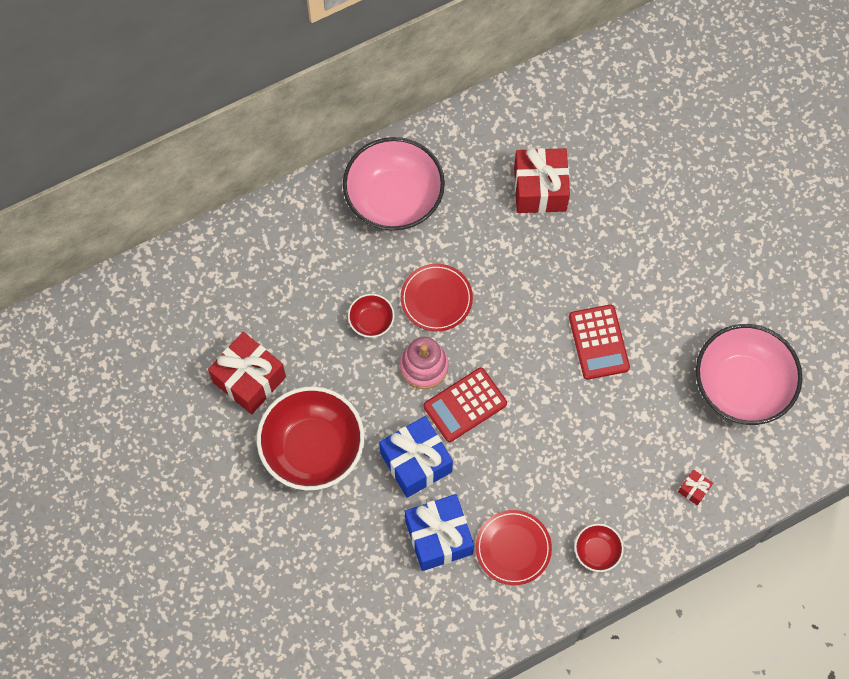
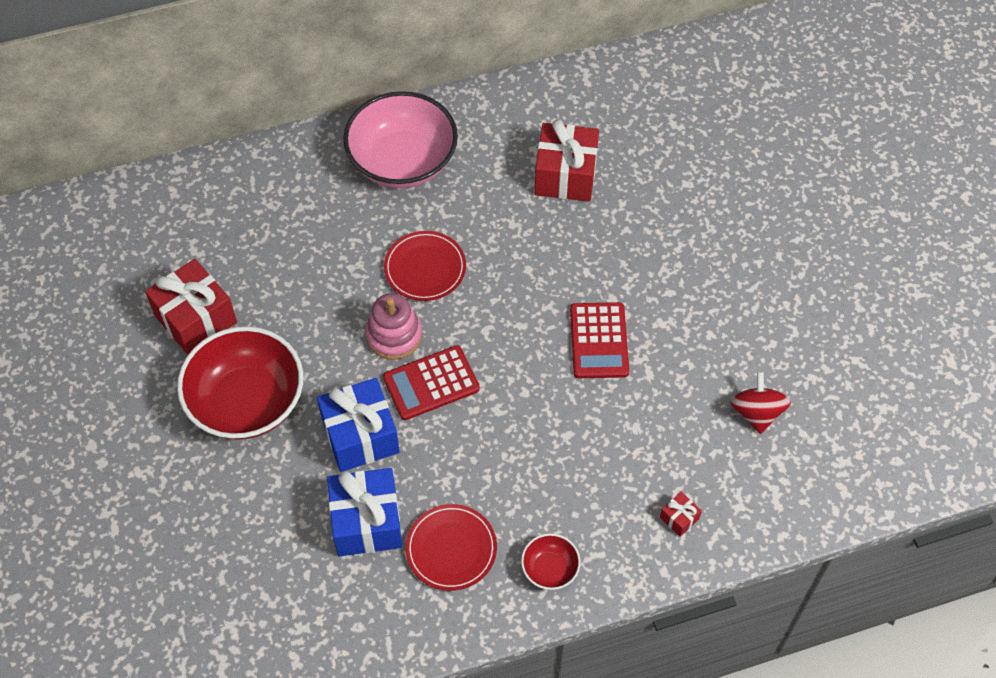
camera: 10 degrees right, 10 degrees down
(371, 321) = (347, 280): red bowl -> none
(741, 385) = (756, 413): pink bowl -> red spinning top

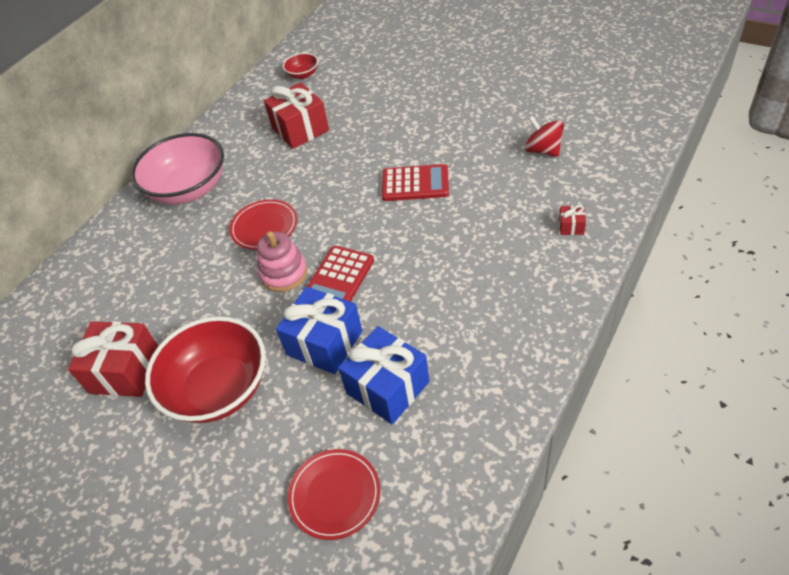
camera: 35 degrees left, 10 degrees down
(451, 549) = (462, 354): red plate -> red plate (335, 495)
(550, 569) = (535, 312): red bowl -> red bowl (303, 74)
(599, 341) = (415, 183): red calculator -> red calculator turned 45 degrees counterclockwise

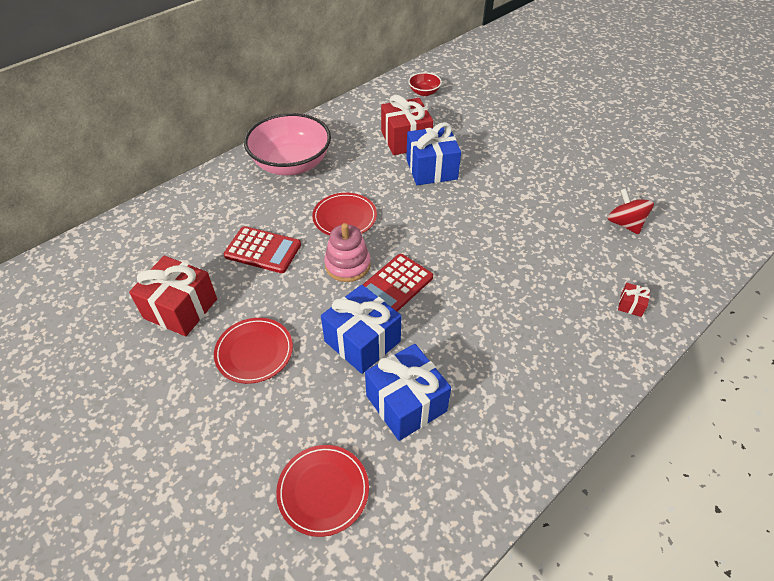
camera: 10 degrees right, 0 degrees up
(218, 389) = (254, 352): red bowl -> red plate
(337, 152) = (431, 169): none -> blue gift
(415, 183) = (493, 219): red calculator -> red calculator (263, 250)

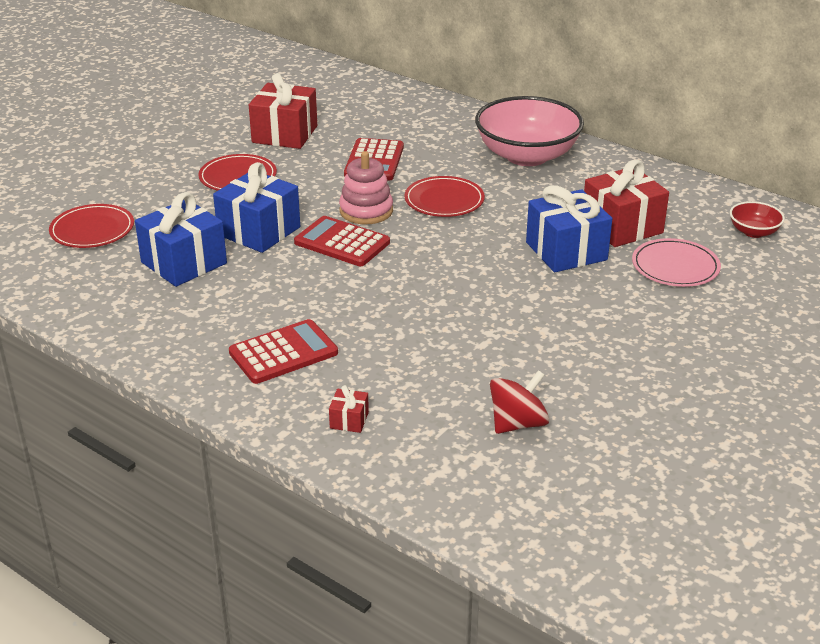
camera: 80 degrees right, 15 degrees down
(458, 129) = (675, 266): none -> pink plate
(550, 337) = (283, 353): none -> red calculator

